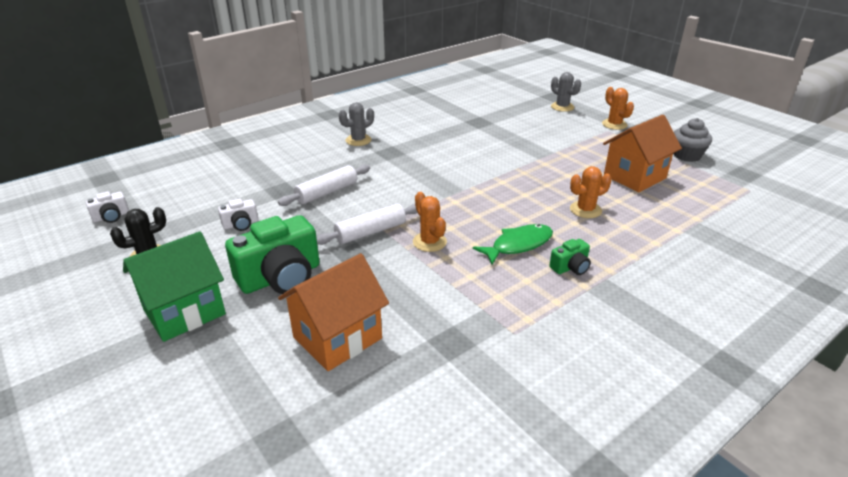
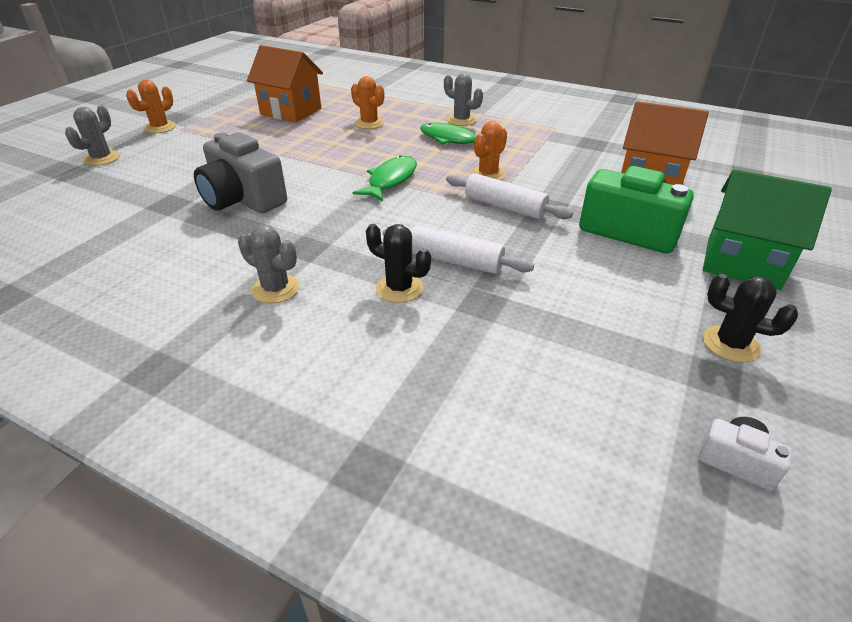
camera: 115 degrees left, 5 degrees up
(241, 224) = (588, 299): white camera -> none
(321, 170) = (399, 288): none -> black cactus
(455, 195) = (390, 180): none -> green fish
(467, 142) = (243, 199): none -> grey camera
(570, 267) = (461, 120): green camera -> grey cactus
(686, 155) = (233, 97): grey cupcake -> none

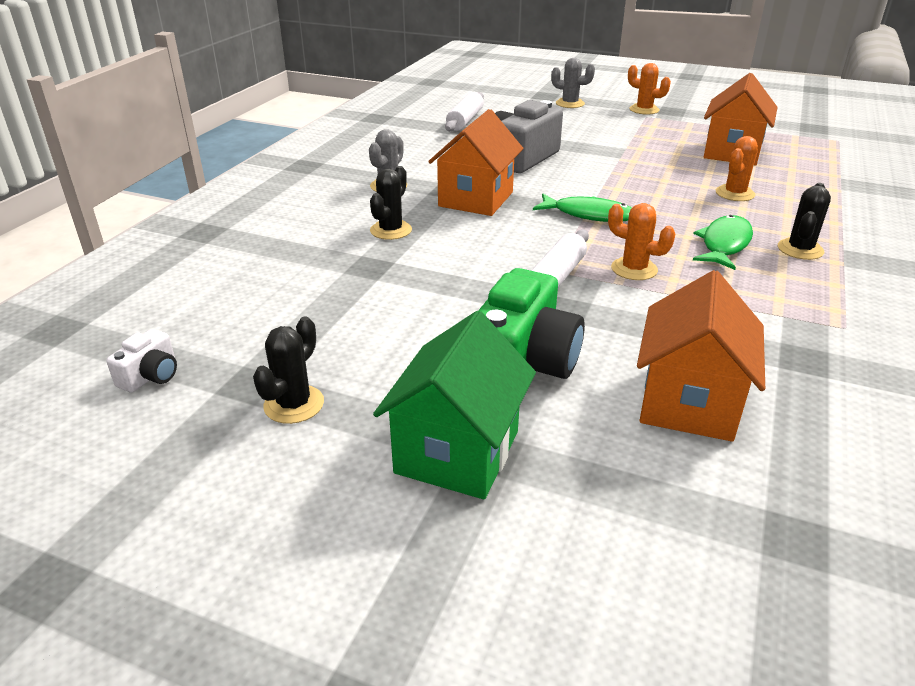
camera: 85 degrees right, 5 degrees down
(337, 232) = (476, 199): none -> orange house
(454, 261) = (435, 253): white rolling pin -> white rolling pin (465, 120)
(461, 120) = (800, 249): grey cactus -> black cactus

